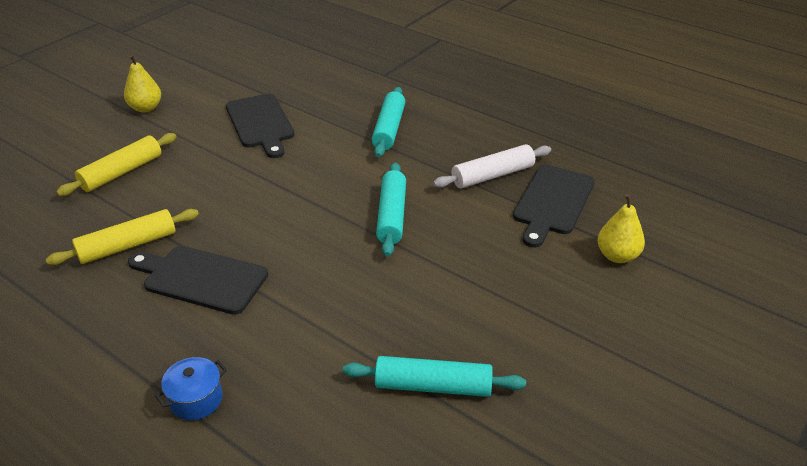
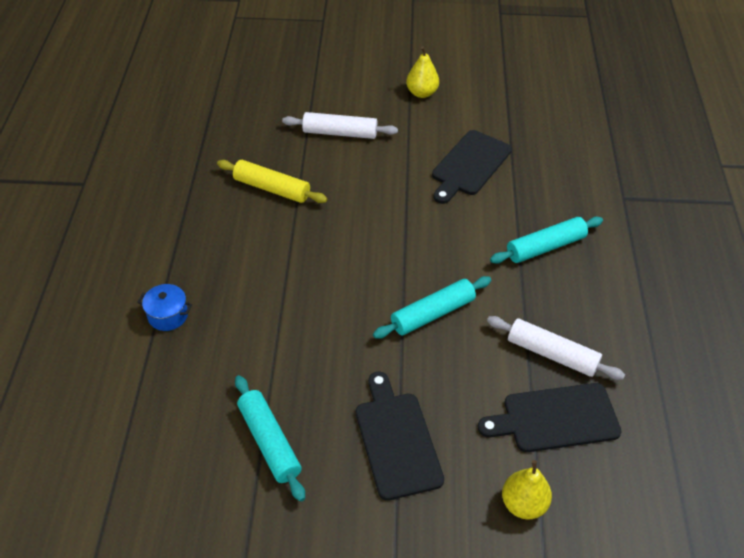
camera: 55 degrees right, 10 degrees up
(121, 172) = (340, 133): yellow rolling pin -> white rolling pin
(201, 278) = (272, 247): black cutting board -> black cutting board (396, 440)

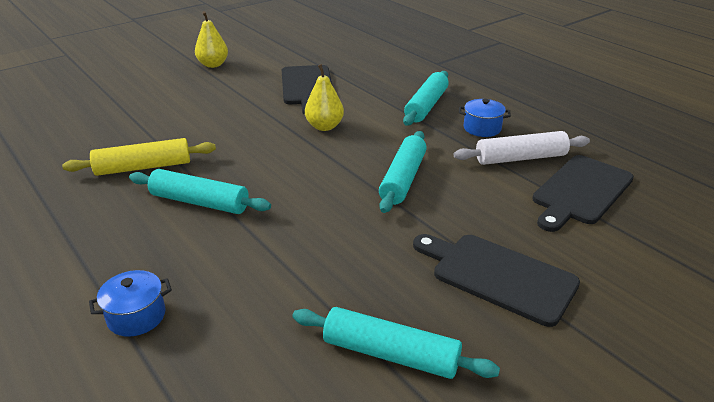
camera: 40 degrees left, 15 degrees down
(277, 245) = (200, 202): none -> turquoise rolling pin
(340, 133) = (168, 109): white rolling pin -> none
(523, 504) = (646, 255): yellow pear -> yellow pear (324, 126)
(561, 302) = (482, 128): none -> blue pot

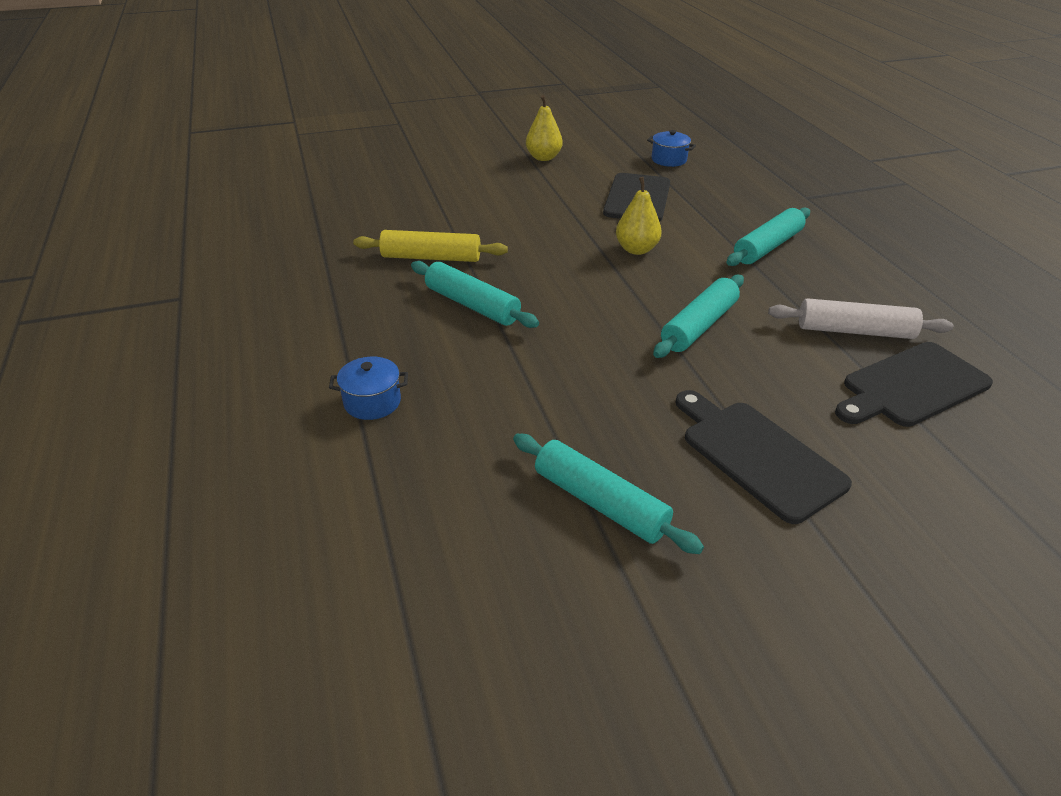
camera: 20 degrees right, 5 degrees up
(482, 128) = (824, 286): blue pot -> blue pot (669, 160)

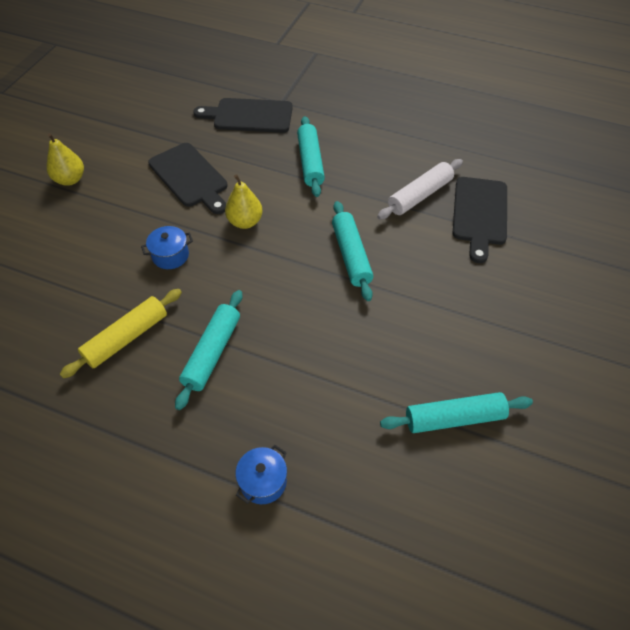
camera: 50 degrees left, 15 degrees up
(472, 305) = (212, 353): turquoise rolling pin -> turquoise rolling pin turned 60 degrees counterclockwise
(669, 160) = (161, 122): blue pot -> blue pot (170, 255)
(757, 456) = (476, 319): black cutting board -> black cutting board (249, 116)

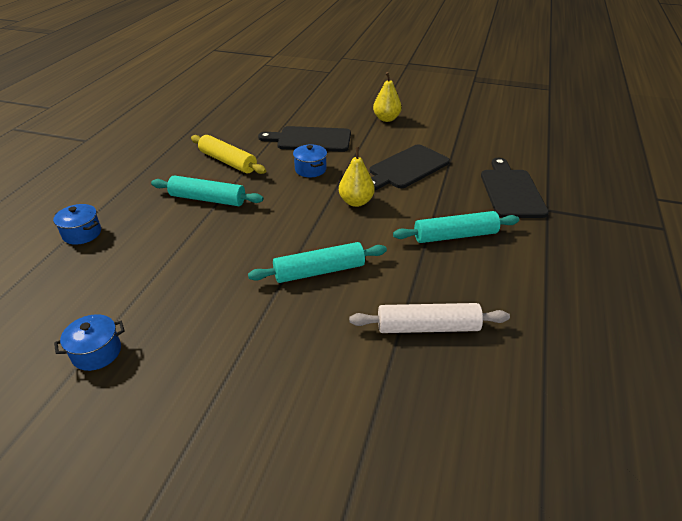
camera: 85 degrees right, 15 degrees down
(420, 195) = (428, 327): white rolling pin -> white rolling pin turned 45 degrees counterclockwise
(454, 418) = (97, 352): turquoise rolling pin -> blue pot
(480, 214) = (408, 391): black cutting board -> black cutting board (310, 140)

